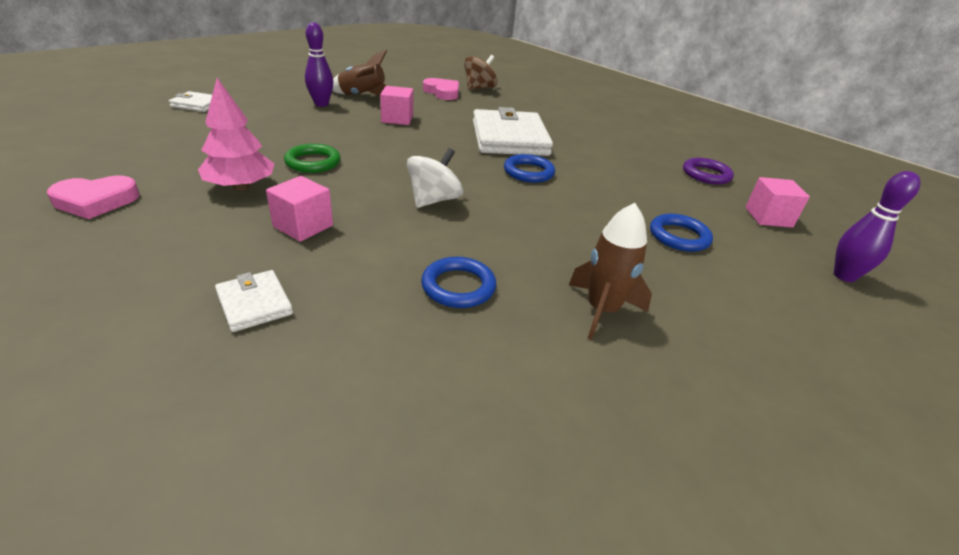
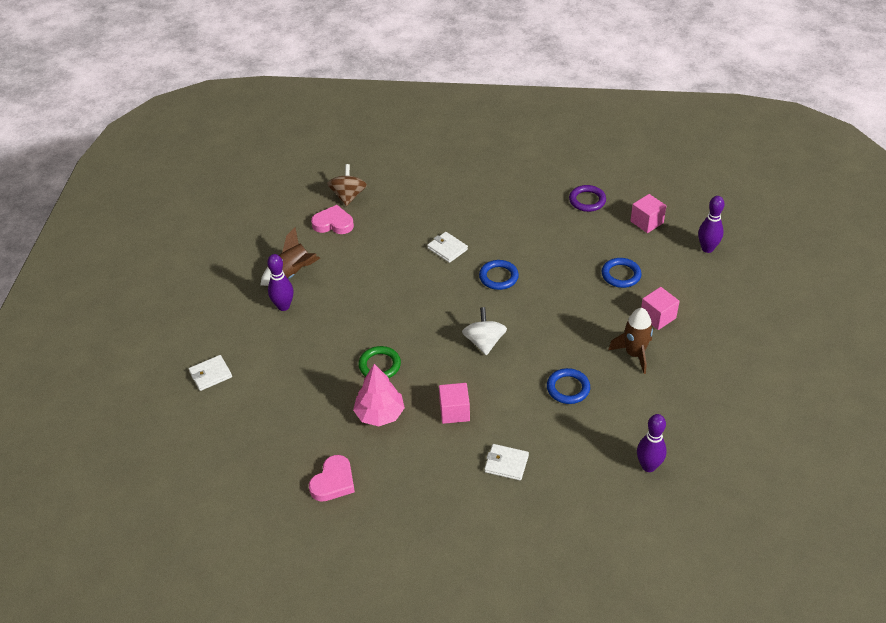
camera: 35 degrees left, 10 degrees up
(397, 119) = (355, 283): pink cube -> pink cube (658, 317)
(424, 465) = (648, 466): none -> purple bowling pin
(509, 138) = (447, 249): white wallet -> white wallet, size x0.46

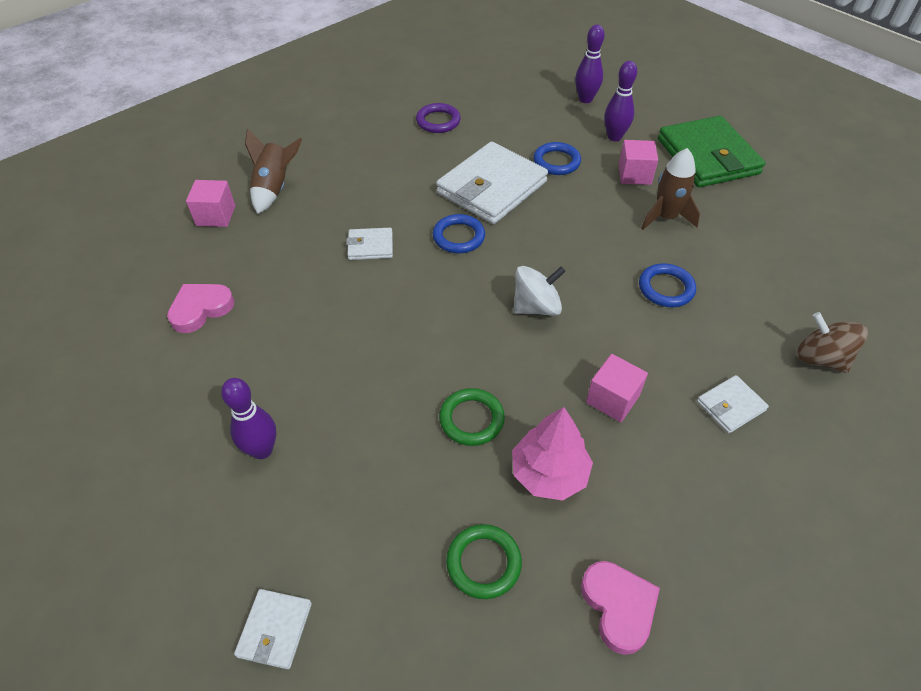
camera: 50 degrees left, 5 degrees up
(292, 274) = (222, 404): brown rocket -> brown rocket (274, 188)
(307, 420) = (483, 563): none -> green ring
(348, 196) = (180, 269): brown spinning top -> brown spinning top (820, 358)
(484, 342) = (536, 307): white spinning top -> white spinning top turned 120 degrees clockwise
(558, 263) = (492, 187): none -> white wallet
(646, 222) = (511, 108): pink cube -> pink cube (216, 216)
(648, 466) = (821, 300): purple bowling pin -> purple bowling pin (614, 137)
(728, 341) = (707, 156): none -> green wallet

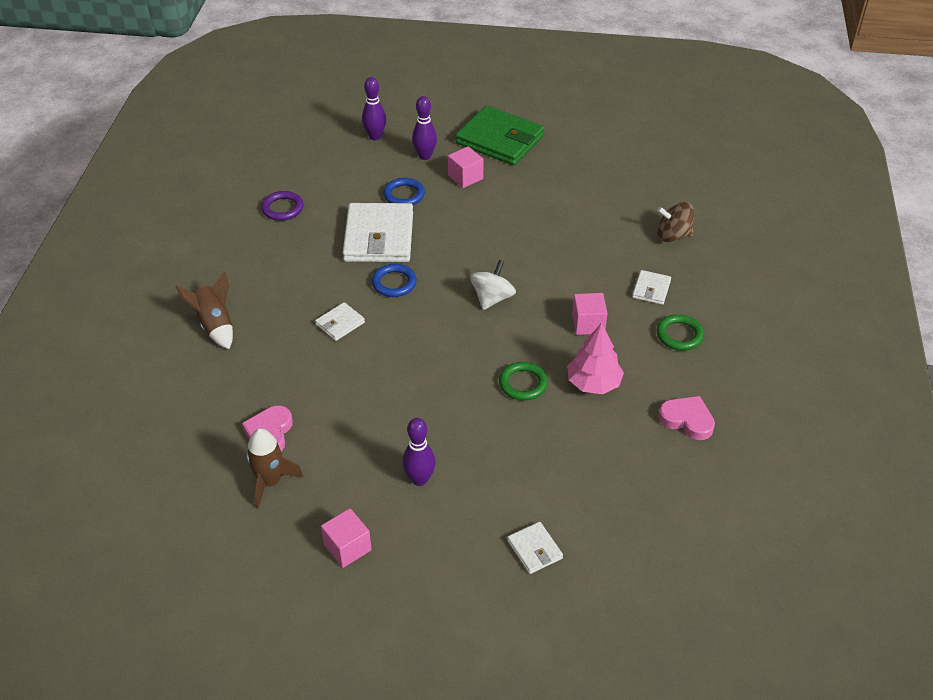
camera: 40 degrees left, 5 degrees down
(216, 216) = (194, 369): pink cube -> pink cube (347, 547)
(483, 563) = (605, 446): green ring -> green ring (679, 335)
(665, 217) = (513, 196): brown rocket -> brown rocket (270, 482)
(666, 288) = (556, 242): blue ring -> none

